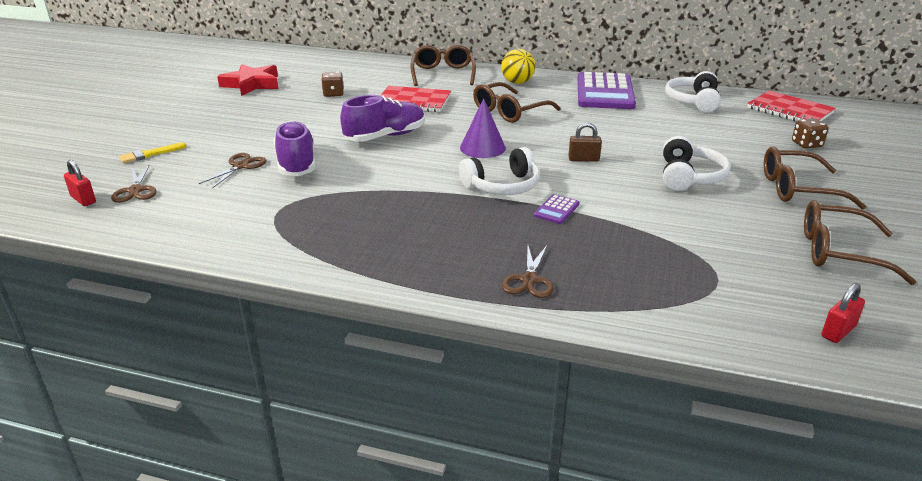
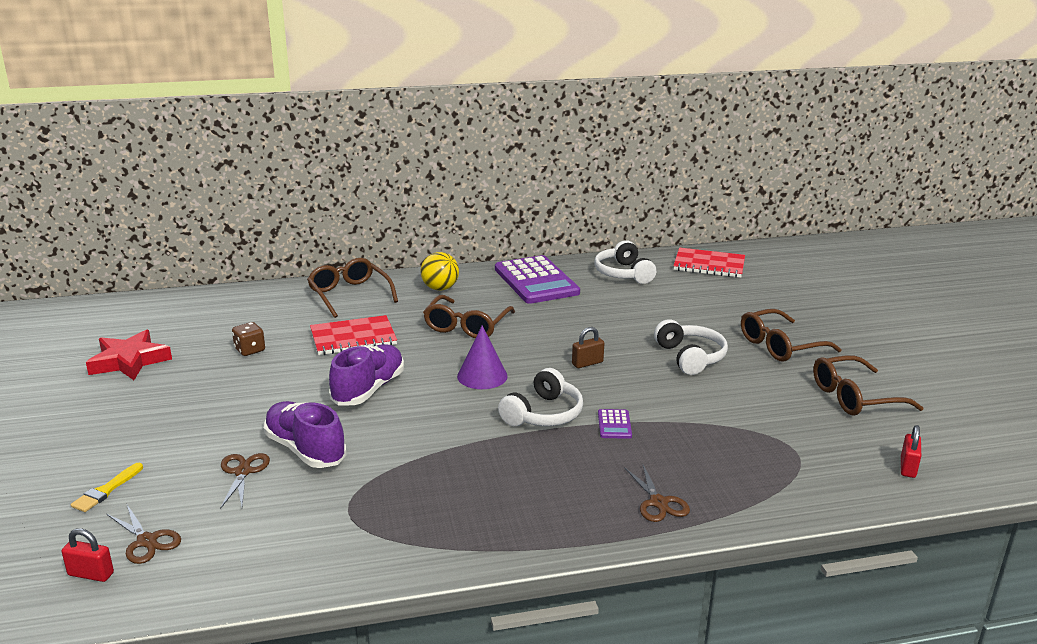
camera: 30 degrees left, 5 degrees down
(806, 144) = (750, 298): brown dice -> none

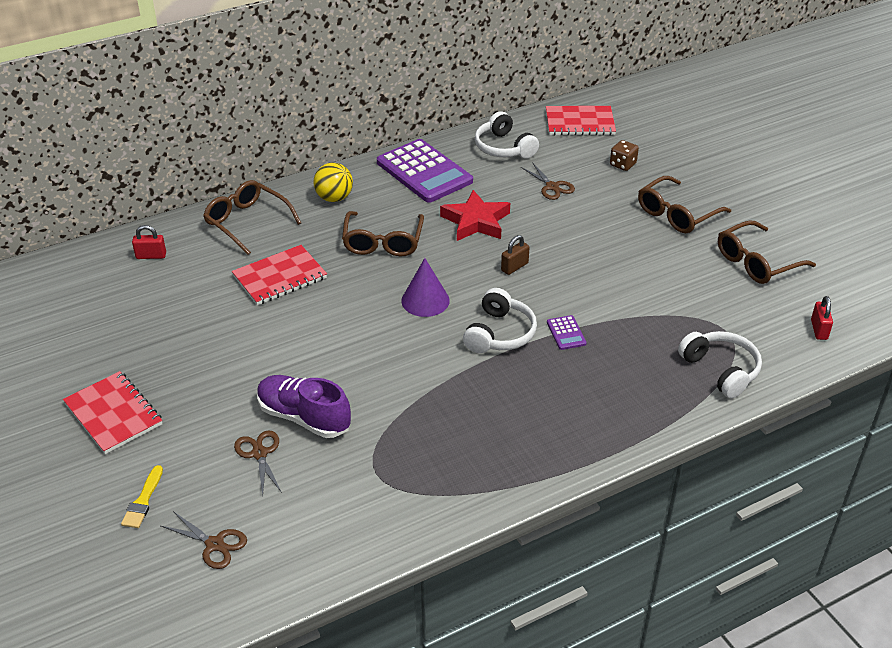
camera: 15 degrees left, 15 degrees up
(91, 574) = (185, 588): red padlock -> red padlock (151, 256)
(129, 361) = (69, 348): red star -> red star (476, 221)
(131, 416) = (113, 414): none -> red notebook
(250, 350) = (185, 311): brown dice -> brown dice (622, 164)
(368, 389) = (327, 337): purple shoe -> none
(658, 503) = (634, 408): brown scissors -> brown scissors (552, 187)
(690, 357) = (603, 242): white headphones -> white headphones (721, 370)

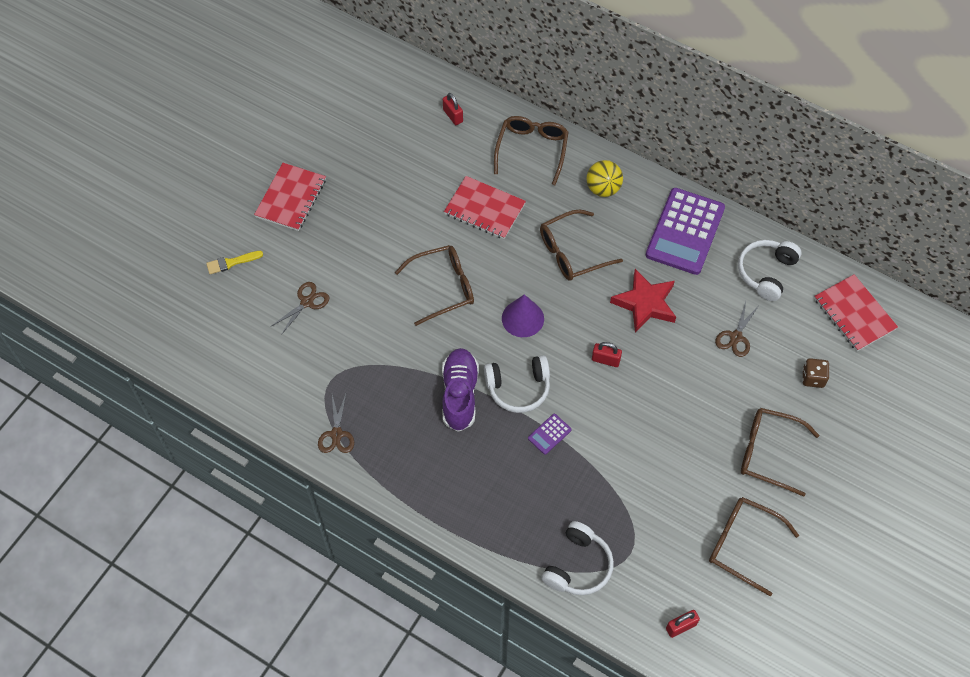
camera: 60 degrees right, 20 degrees up
(215, 544) = (220, 323): brown scissors -> brown scissors (336, 434)
(304, 417) = (354, 309): purple shoe -> purple shoe (460, 394)
(341, 340) = (443, 287): none -> brown glasses
(514, 267) = (605, 360): brown padlock -> red padlock

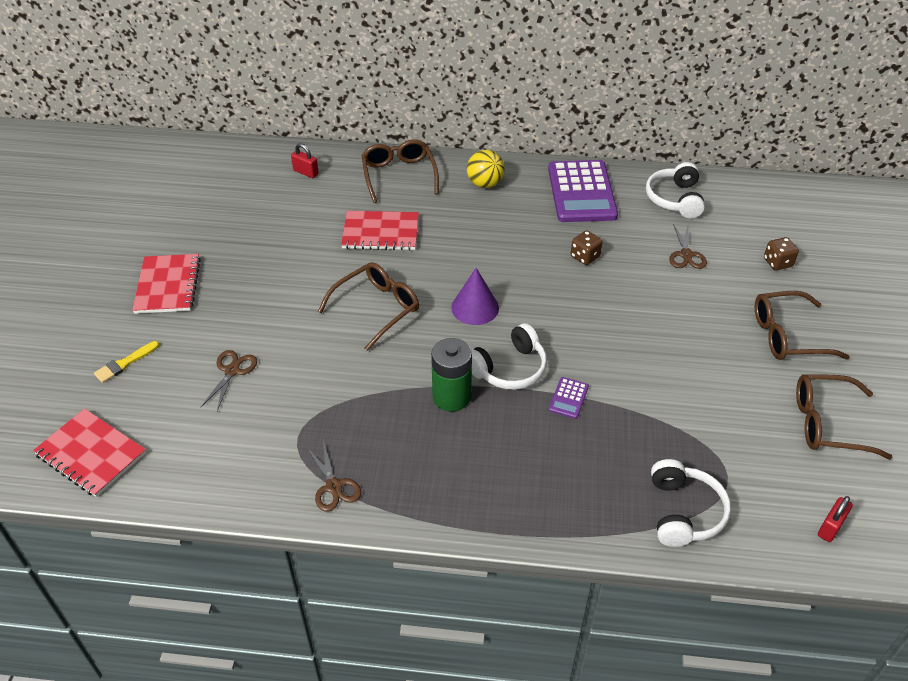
camera: 25 degrees left, 15 degrees down
(460, 394) = (451, 397): purple shoe -> green battery
(572, 252) = (488, 240): brown glasses -> none
(605, 360) = (580, 314): red padlock -> none
(645, 303) = (585, 256): red star -> brown dice
(854, 314) = (772, 204): red notebook -> red notebook (91, 454)

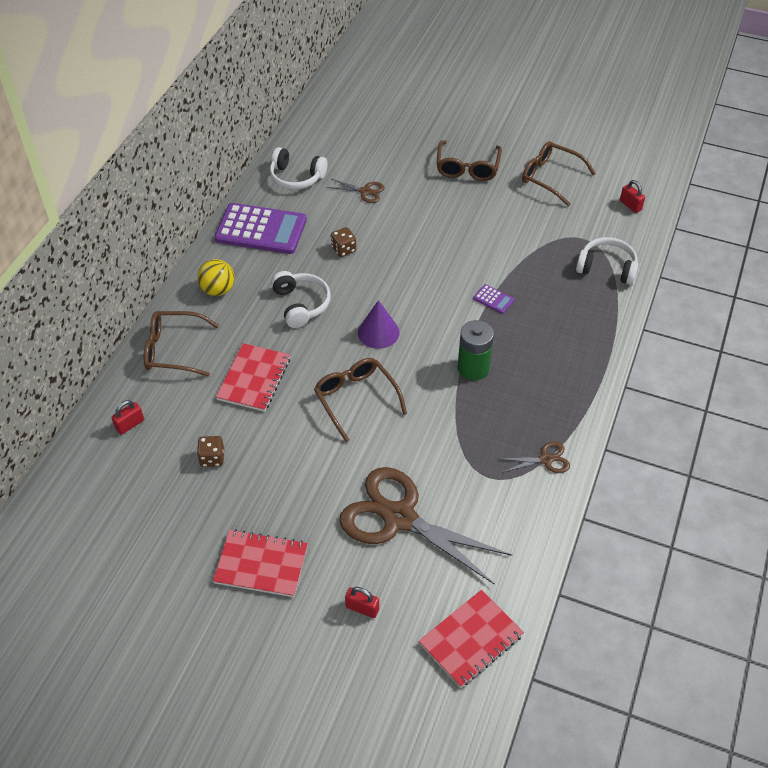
camera: 75 degrees left, 5 degrees up
(124, 363) = (362, 608): yellow brush -> red padlock
(232, 371) = (399, 518): brown scissors -> brown scissors, size x2.33
(509, 369) = (454, 326): white headphones -> white headphones (301, 304)
(777, 262) = (393, 147): brown dice -> brown dice (212, 458)
(827, 423) = (550, 177): brown glasses -> brown glasses turned 105 degrees clockwise

